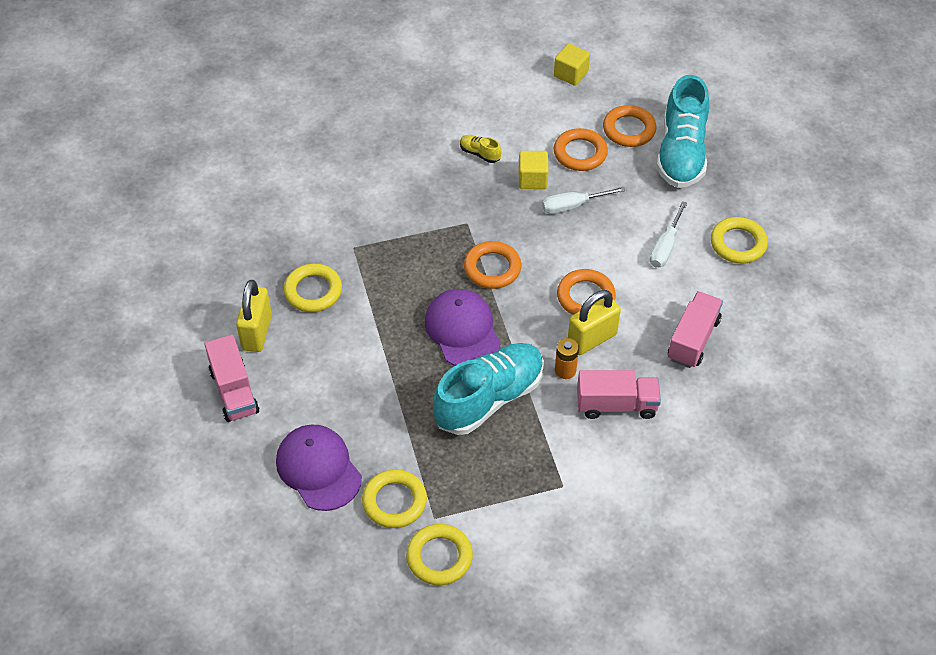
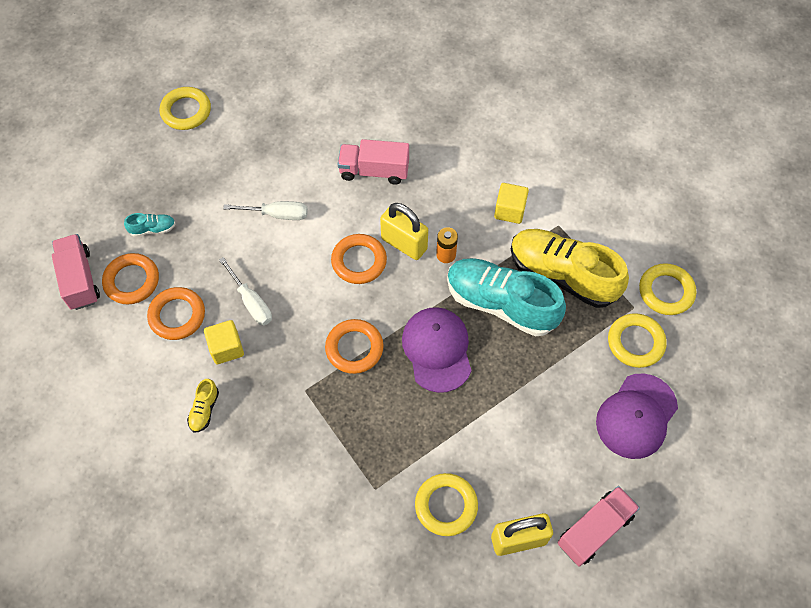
camera: 110 degrees left, 10 degrees up
(462, 330) = (437, 350): purple cap -> purple cap turned 120 degrees clockwise
(499, 465) = (562, 275): none -> yellow shoe
(571, 74) = (60, 357): yellow cube -> yellow cube (509, 210)
(616, 405) = (464, 208): pink truck -> pink truck (80, 279)
(681, 153) = (153, 229): turquoise shoe -> turquoise shoe, size x0.41
(738, 243) = (254, 161): yellow ring -> yellow ring (186, 111)

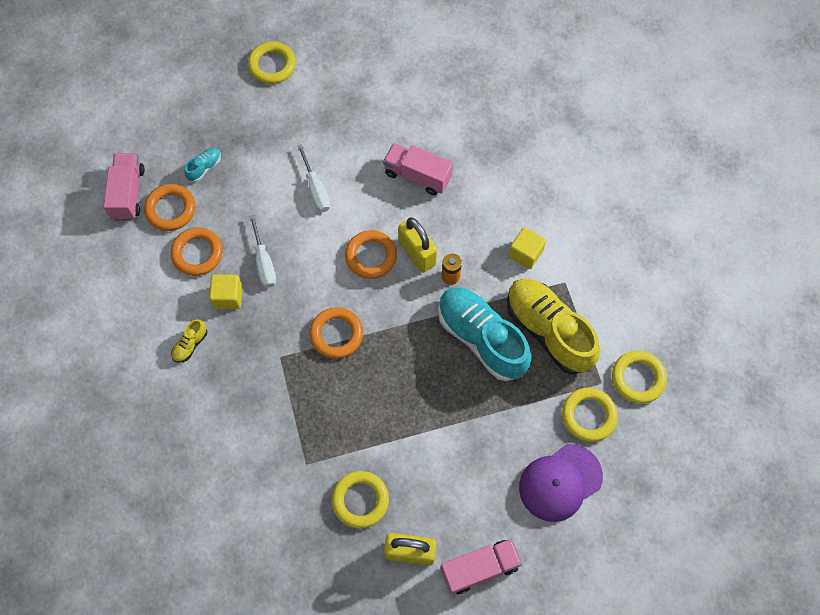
camera: 20 degrees right, 5 degrees up
(153, 229) = (204, 167): turquoise shoe -> turquoise shoe turned 60 degrees counterclockwise
(277, 214) = (316, 189): white screwdriver -> white screwdriver turned 45 degrees clockwise
(437, 350) = (407, 361): purple cap -> none

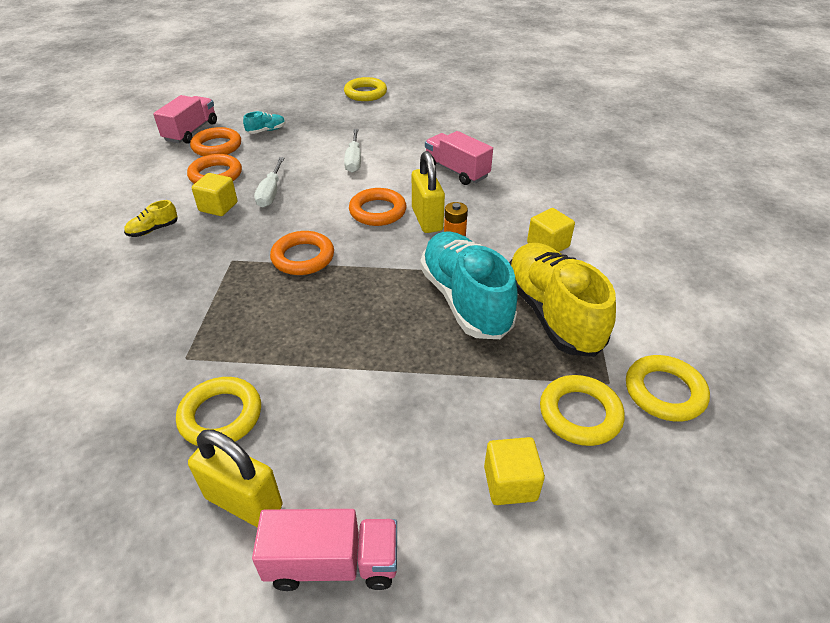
camera: 20 degrees right, 25 degrees down
(560, 482) = (510, 483): purple cap -> yellow cube

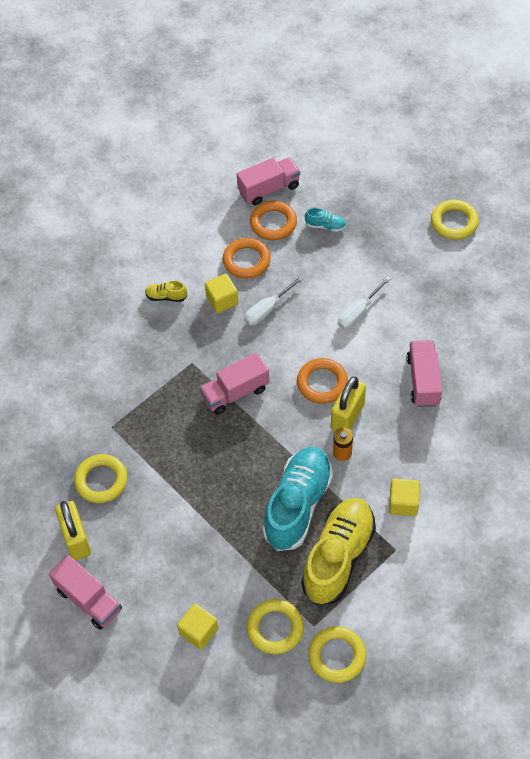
camera: 45 degrees right, 15 degrees up
(303, 257) = (235, 393): orange ring -> pink truck

